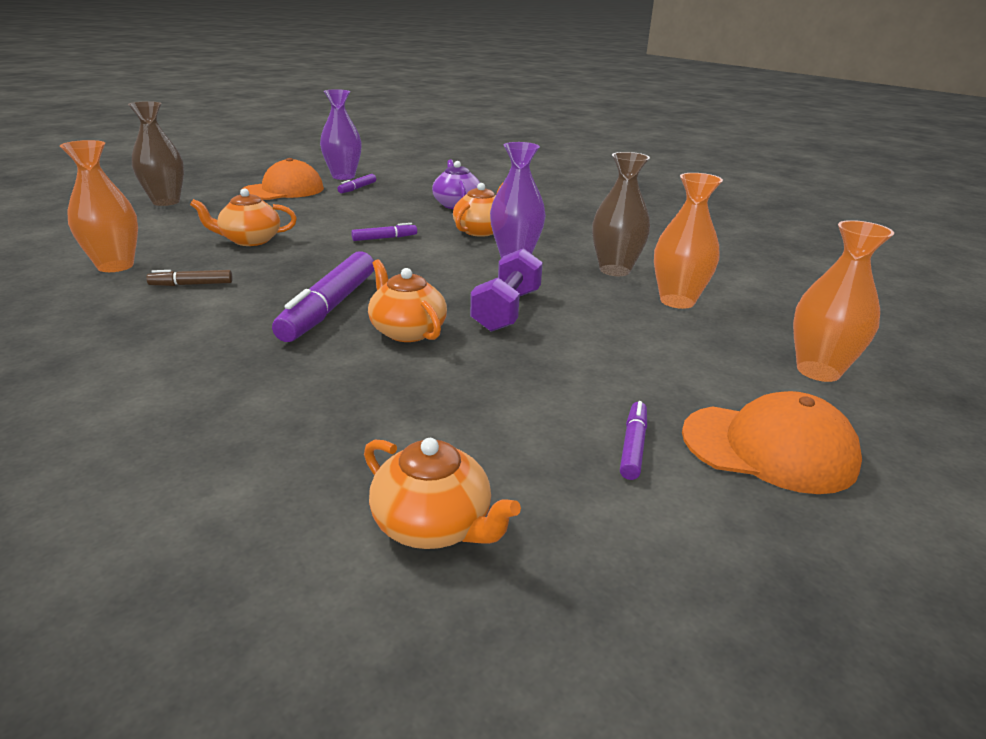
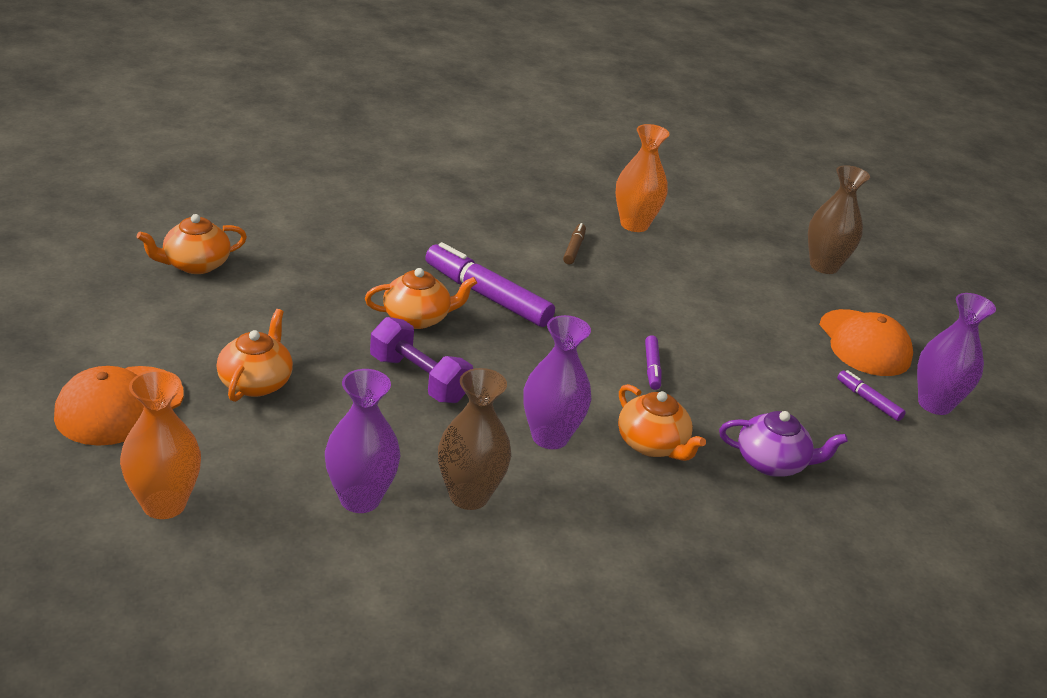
camera: 110 degrees right, 5 degrees up
(250, 240) = (676, 290): orange teapot -> orange teapot (256, 382)
(633, 446) = (183, 352): purple marker -> none
(677, 301) = (360, 499): orange vase -> purple vase

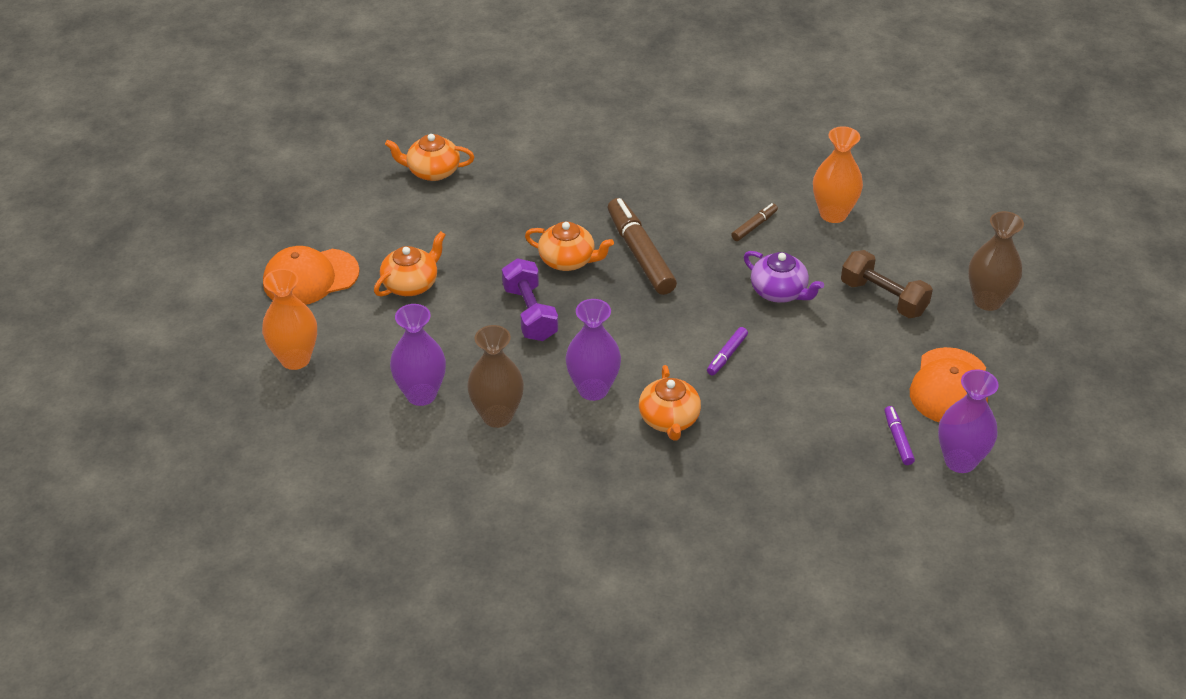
camera: 35 degrees right, 10 degrees up
(487, 296) = (640, 254): purple marker -> brown marker
(740, 283) = (883, 298): none -> brown dumbbell
(772, 463) = (756, 465): purple teapot -> purple teapot (779, 292)

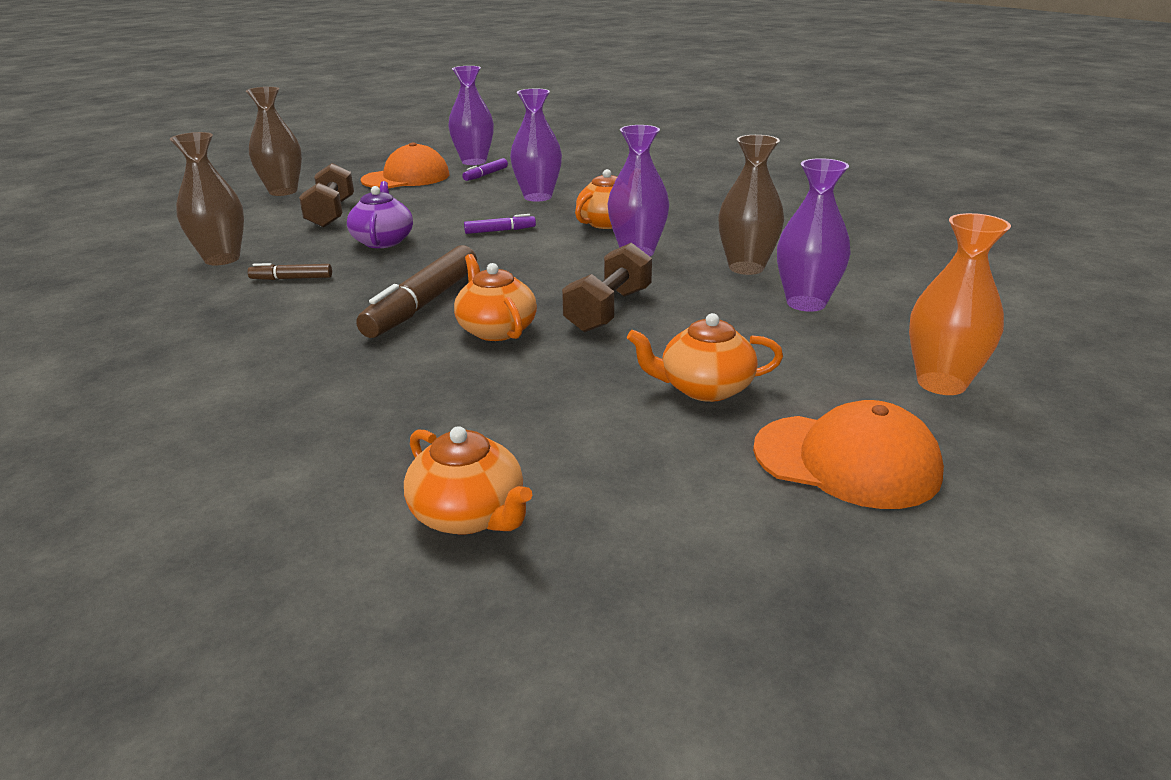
camera: 135 degrees left, 15 degrees down
(530, 313) = (609, 310): purple dumbbell -> brown dumbbell
(785, 427) = (537, 197): none -> purple vase
(833, 214) = (222, 259): orange vase -> brown vase

